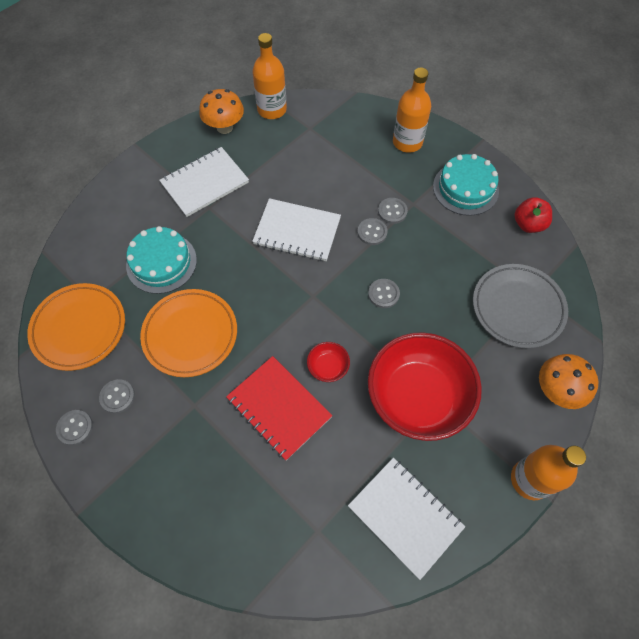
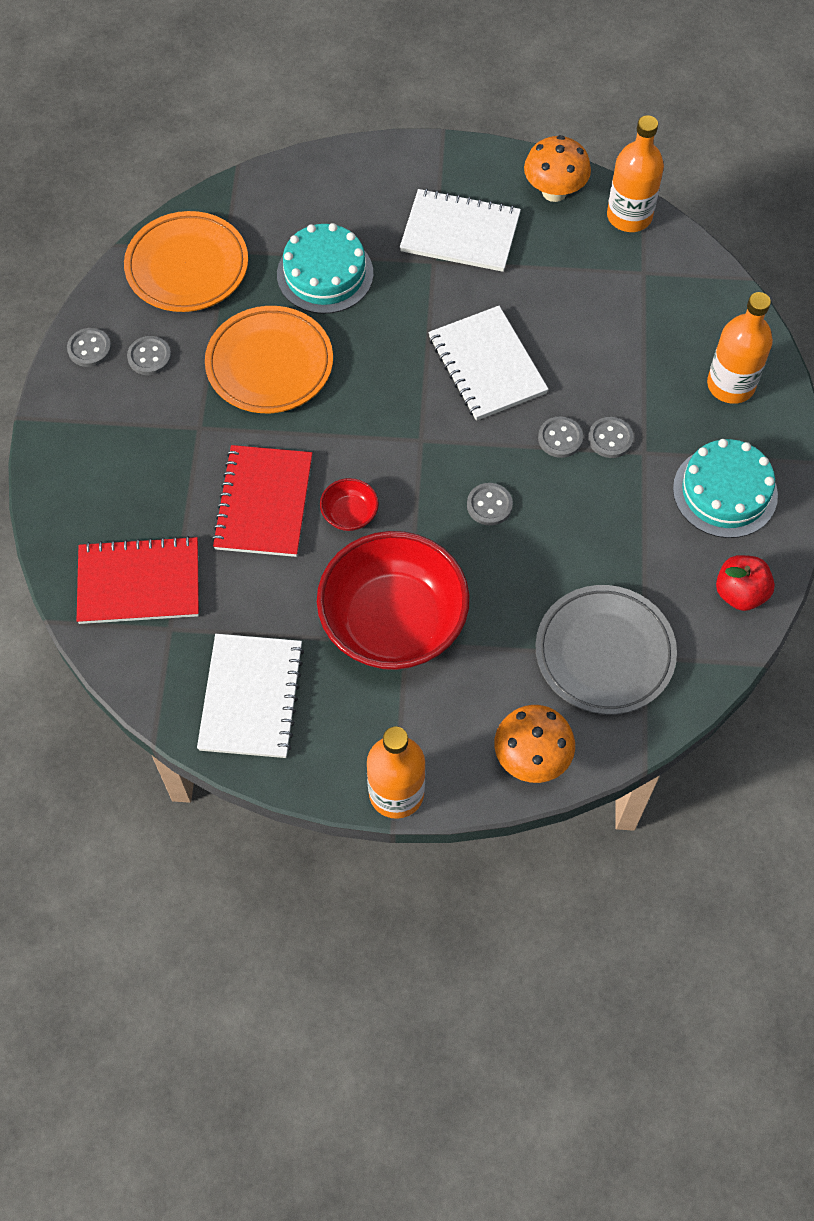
camera: 50 degrees right, 0 degrees up
(269, 525) = (139, 582): none -> red notebook

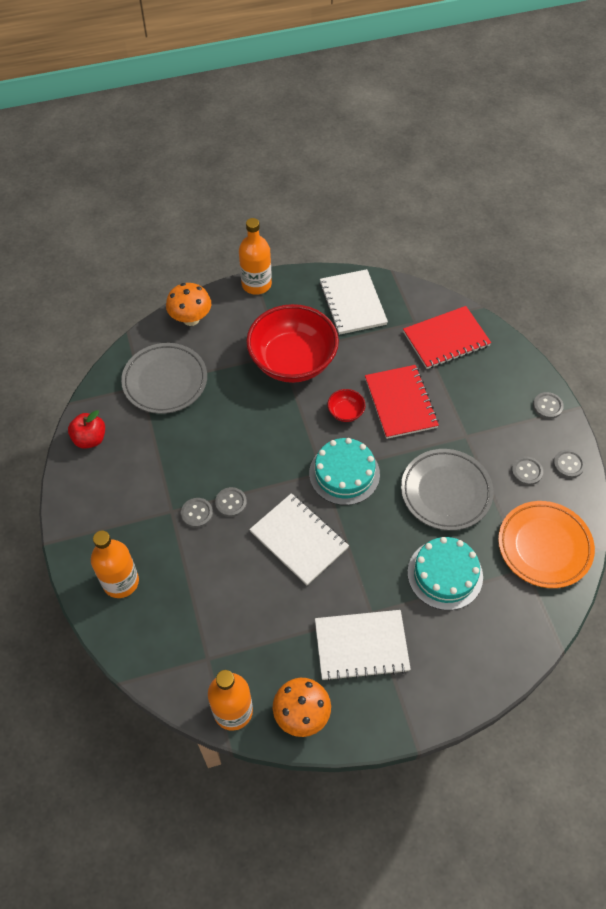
camera: 160 degrees right, 5 degrees down
(269, 364) = (446, 492): orange plate -> grey plate
(489, 505) = (262, 444): grey button -> grey button (547, 406)
(725, 492) = (111, 500): turquoise cake -> turquoise cake (344, 473)

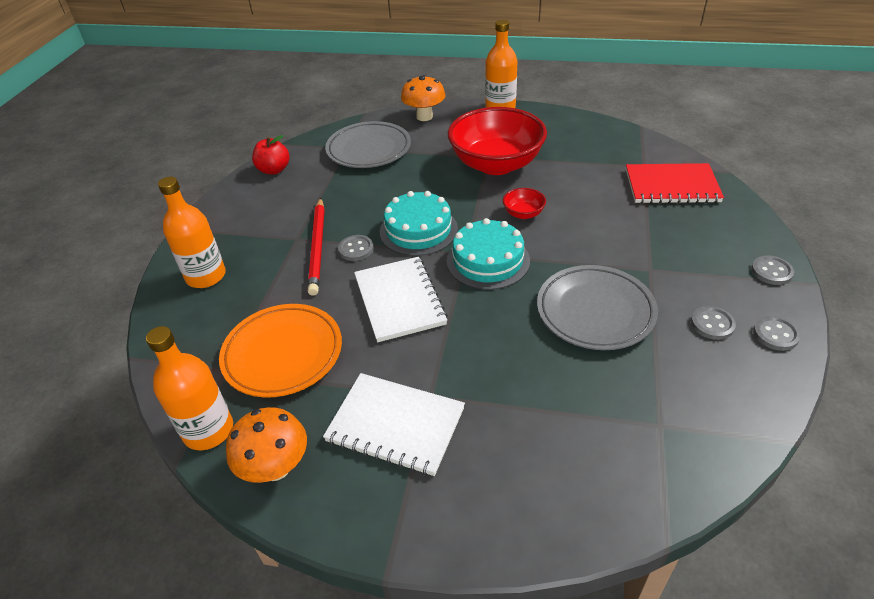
camera: 30 degrees right, 15 degrees down
(197, 513) = (318, 247): grey button -> red pencil
(352, 303) = (585, 139): white notebook -> none
(401, 403) = (588, 222): red notebook -> none
(445, 574) = (546, 390): turquoise cake -> turquoise cake (418, 230)
(544, 546) = (699, 409): orange plate -> orange plate (283, 354)

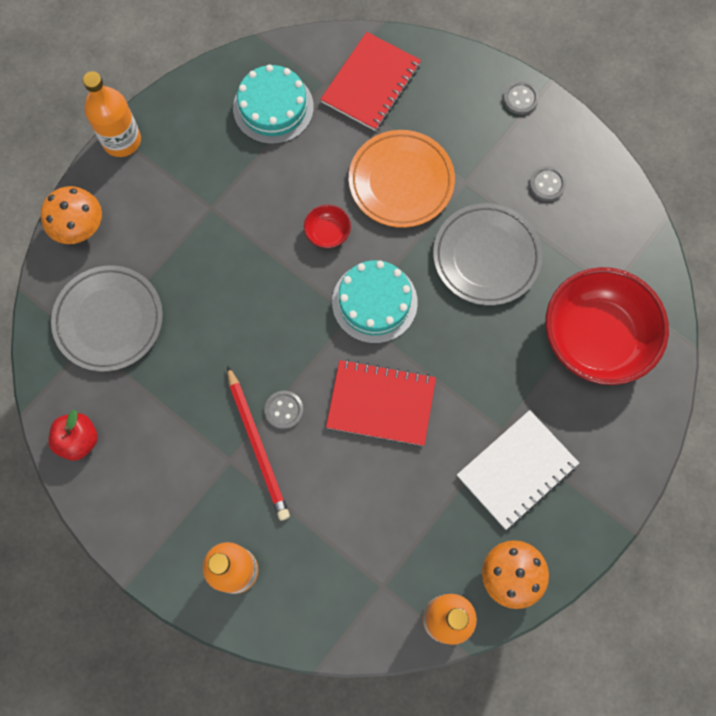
camera: 65 degrees left, 30 degrees up
(283, 354) = (390, 530): orange plate -> orange plate (401, 182)
(318, 247) = (258, 445): red pencil -> red pencil turned 45 degrees clockwise
(399, 300) = (381, 403): white notebook -> red notebook
(418, 230) = (291, 339): turquoise cake -> turquoise cake (273, 107)
(496, 164) = (230, 209): red bowl -> red bowl (595, 338)
(775, 334) = (580, 151): grey button -> none

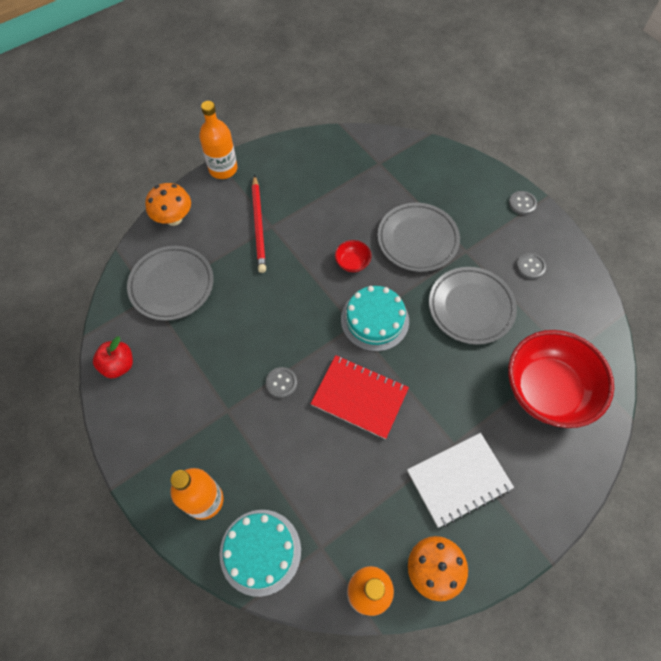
camera: 15 degrees right, 10 degrees down
(258, 445) = (253, 404): red pencil -> red pencil (259, 225)
(273, 107) = (336, 171): turquoise cake -> turquoise cake (260, 551)
(371, 83) = (412, 170): red notebook -> none
(401, 182) = (417, 240): orange plate -> grey plate

